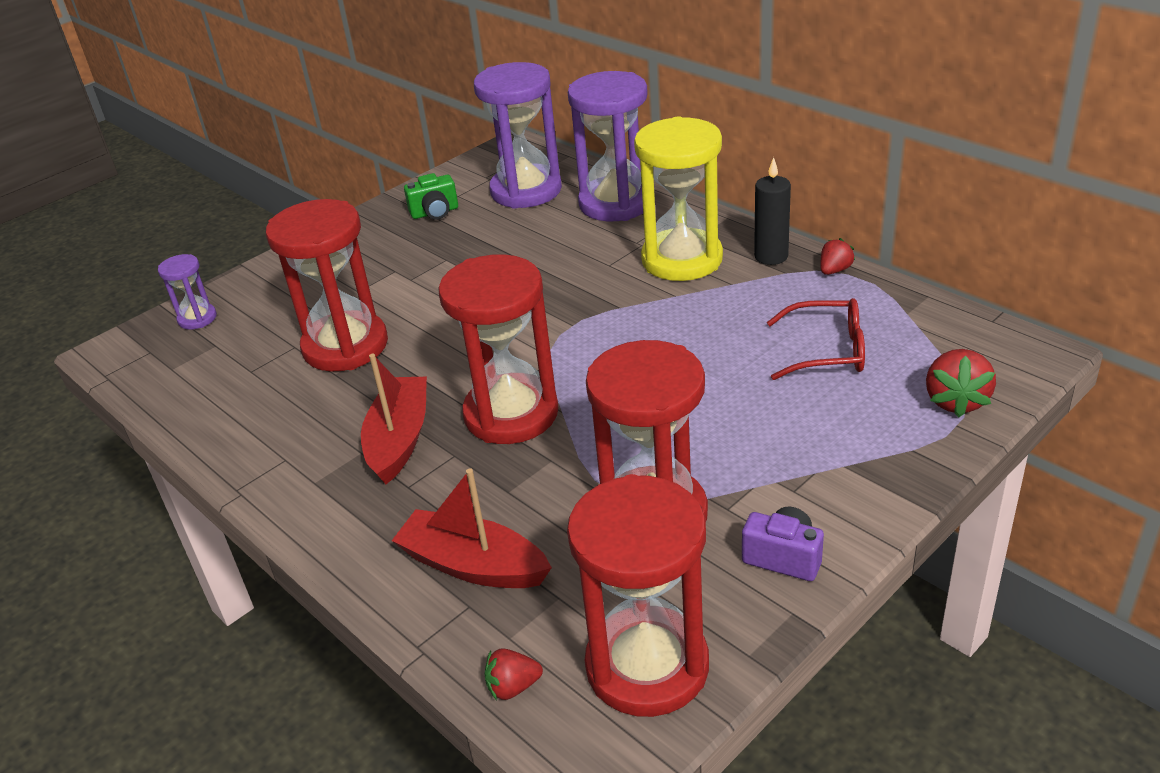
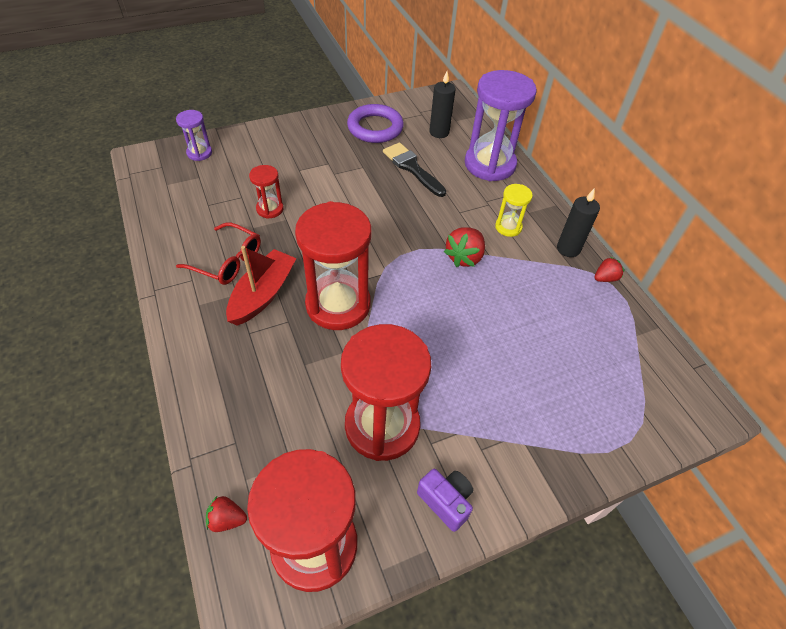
camera: 15 degrees right, 15 degrees up
(345, 346) = (270, 209): red hourglass -> red hourglass, size x0.47
(435, 212) = (375, 128): green camera -> purple ring
(473, 565) = (254, 412): red boat -> none
(514, 239) = (412, 168): none -> black brush
(526, 190) = (439, 132): purple hourglass -> black candle
(682, 259) = (508, 227): yellow hourglass -> yellow hourglass, size x0.47
(827, 351) = (565, 344): red glasses -> red glasses (228, 261)
(956, 401) = (631, 425): red strawberry -> red strawberry (464, 257)

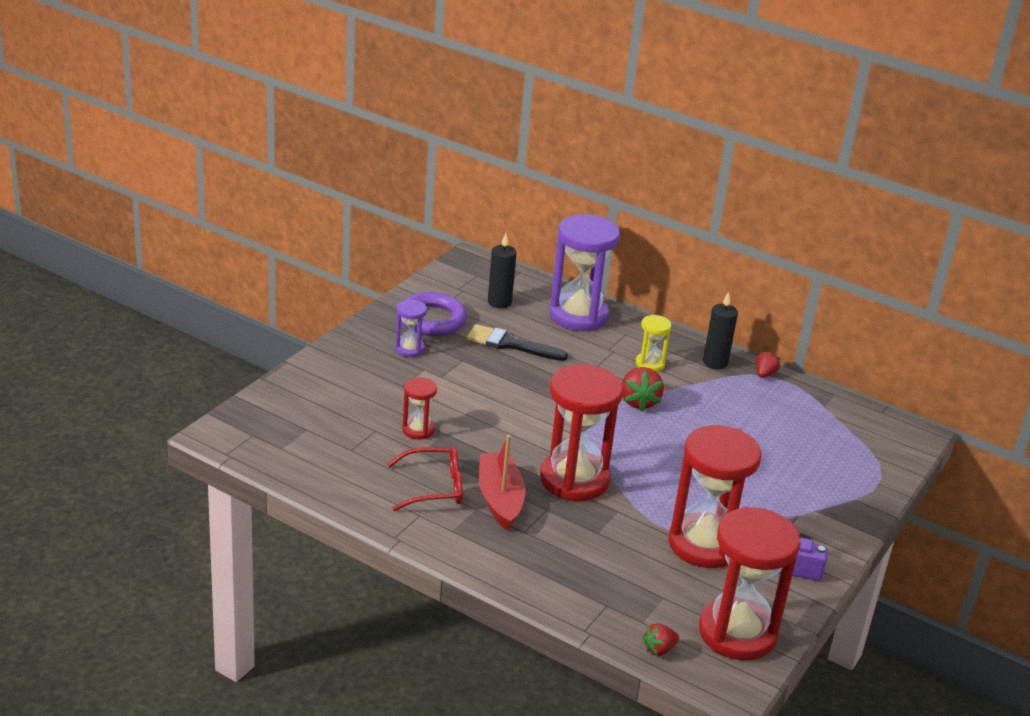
camera: 35 degrees left, 20 degrees down
(199, 153) = (277, 407): purple hourglass -> purple hourglass (409, 349)

